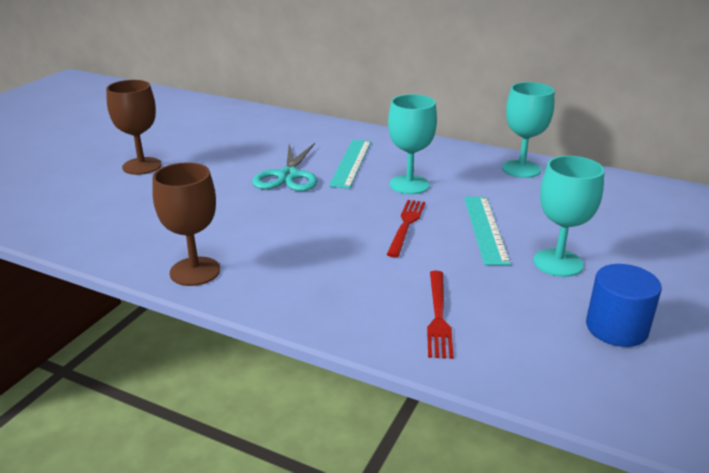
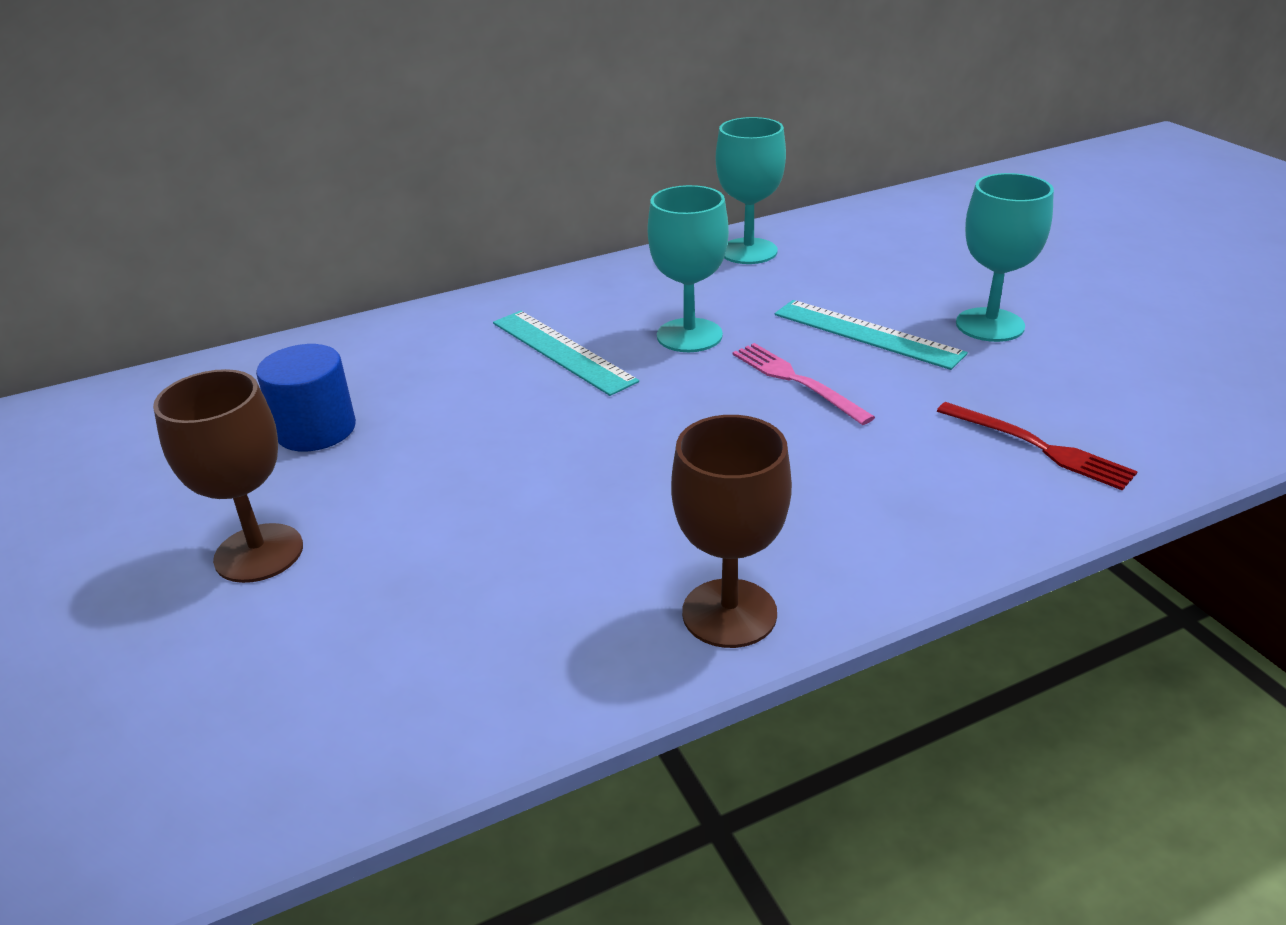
camera: 50 degrees left, 5 degrees up
(288, 176) = (526, 416): turquoise scissors -> none
(406, 225) = (796, 381): red fork -> pink fork
(616, 328) = (1147, 351): blue cylinder -> blue cylinder (316, 429)

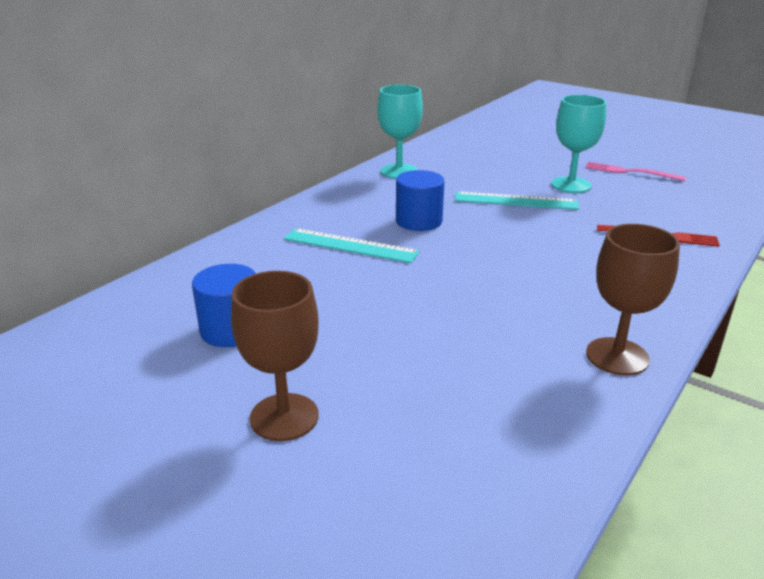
camera: 30 degrees left, 5 degrees down
(689, 335) = (419, 221): turquoise goblet -> blue cylinder
(796, 381) = (508, 232): pink fork -> pink fork (630, 172)

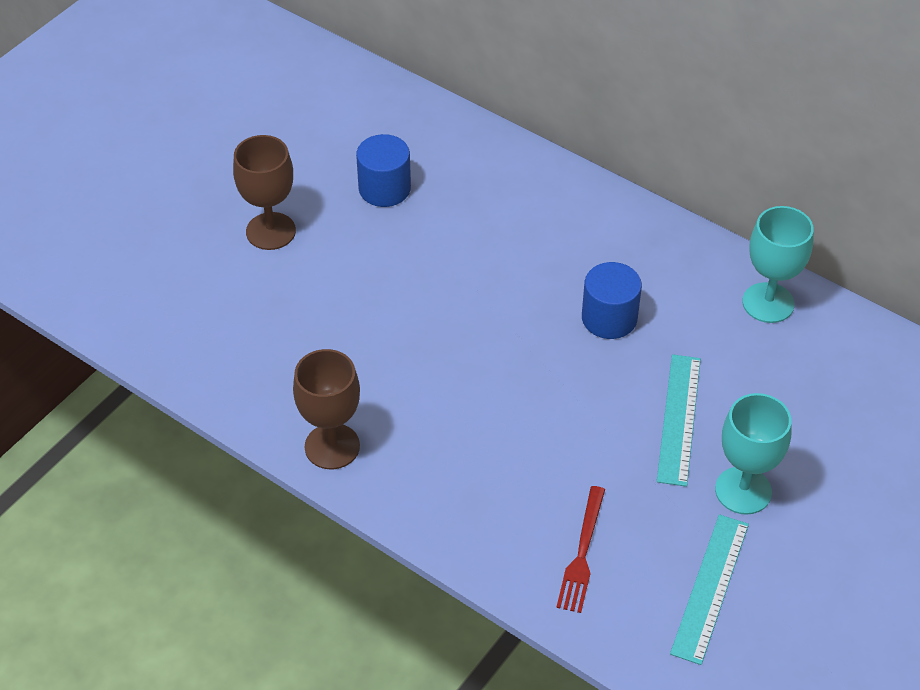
camera: 90 degrees right, 20 degrees up
(350, 245) = (544, 259): turquoise ruler -> turquoise ruler (710, 588)
(630, 172) = (807, 578): pink fork -> none

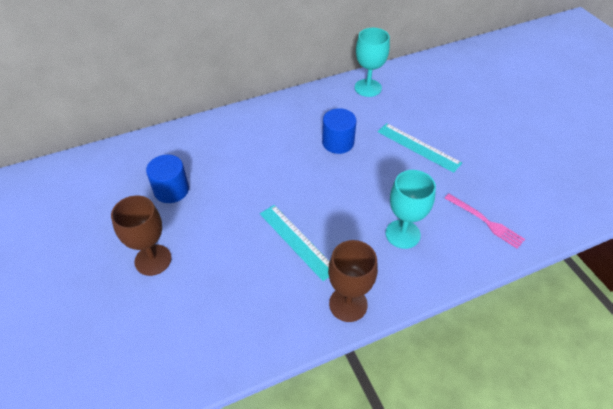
camera: 60 degrees left, 0 degrees up
(582, 553) = (485, 221): red fork -> pink fork
(710, 588) = (528, 183): turquoise ruler -> turquoise ruler (297, 241)
(743, 490) = (474, 145): turquoise goblet -> turquoise goblet (402, 234)

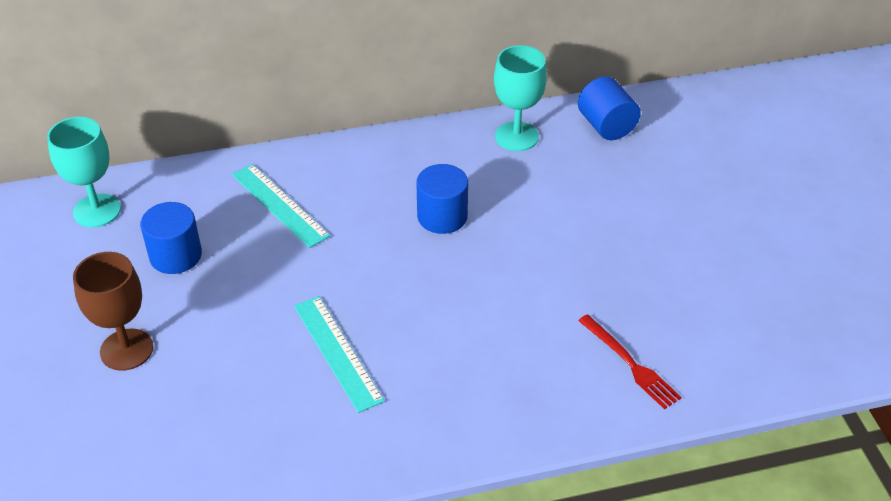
camera: 10 degrees right, 5 degrees down
(348, 304) = (385, 449): brown goblet -> none
(402, 234) = (497, 364): turquoise goblet -> turquoise goblet (97, 211)
(418, 147) = (566, 239): turquoise ruler -> turquoise ruler (280, 205)
(419, 76) = (606, 126): none -> blue cylinder
(485, 221) = (630, 364): pink fork -> red fork

